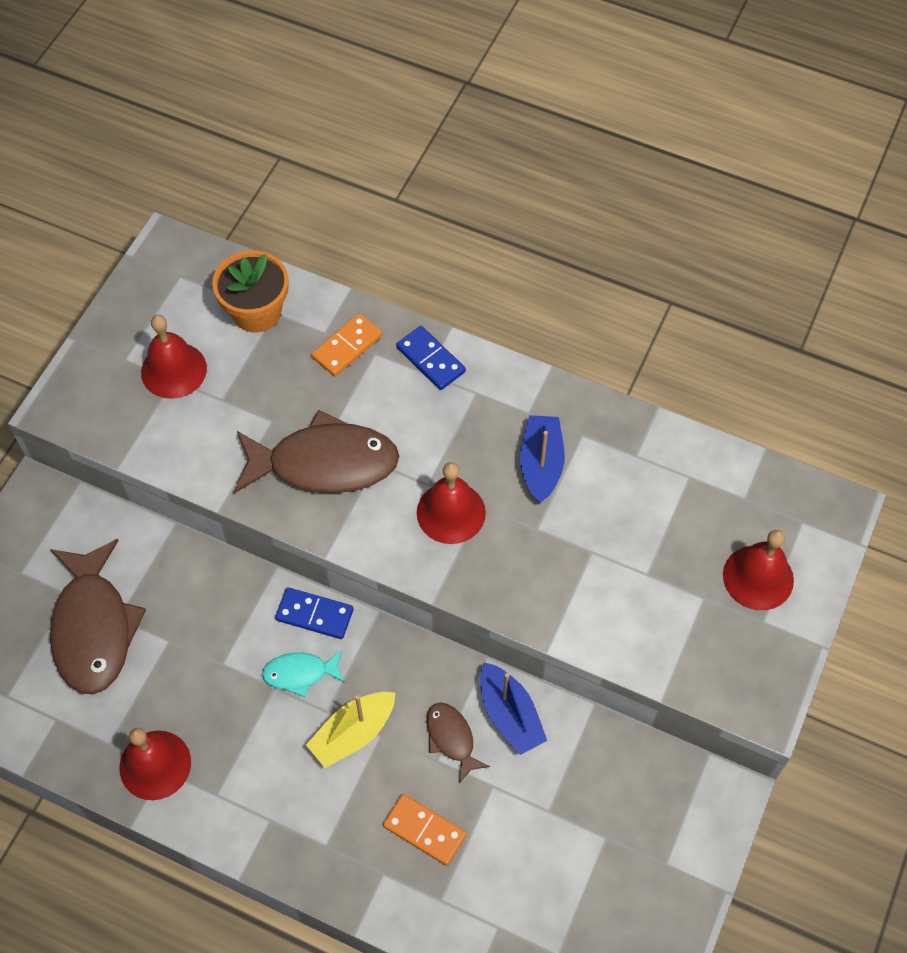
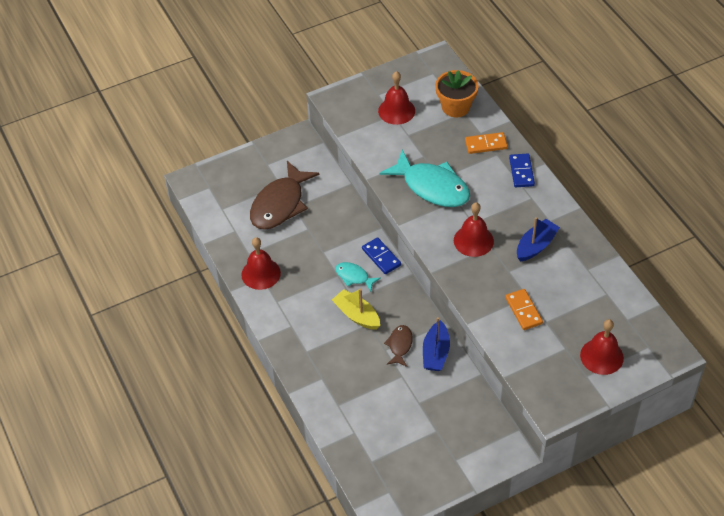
camera: 40 degrees right, 10 degrees down
(324, 463) = (432, 187): brown fish -> turquoise fish
(353, 733) = (357, 315): yellow boat -> yellow boat turned 45 degrees clockwise
(425, 830) = (355, 373): orange domino -> orange domino (523, 310)

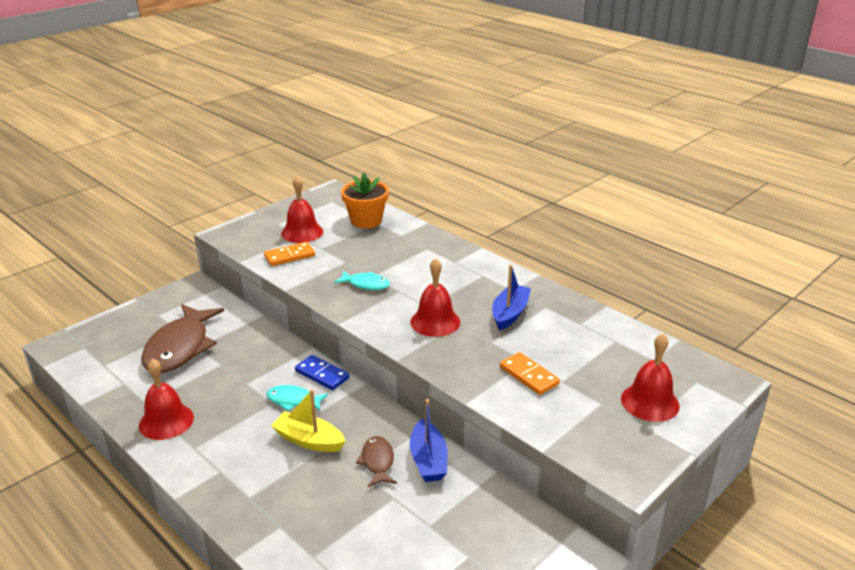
camera: 20 degrees left, 20 degrees down
(432, 187) = (365, 284): turquoise fish -> turquoise fish, size x0.49
(486, 144) = (411, 242): orange domino -> orange domino (289, 256)
(521, 172) = (461, 257): blue domino -> none

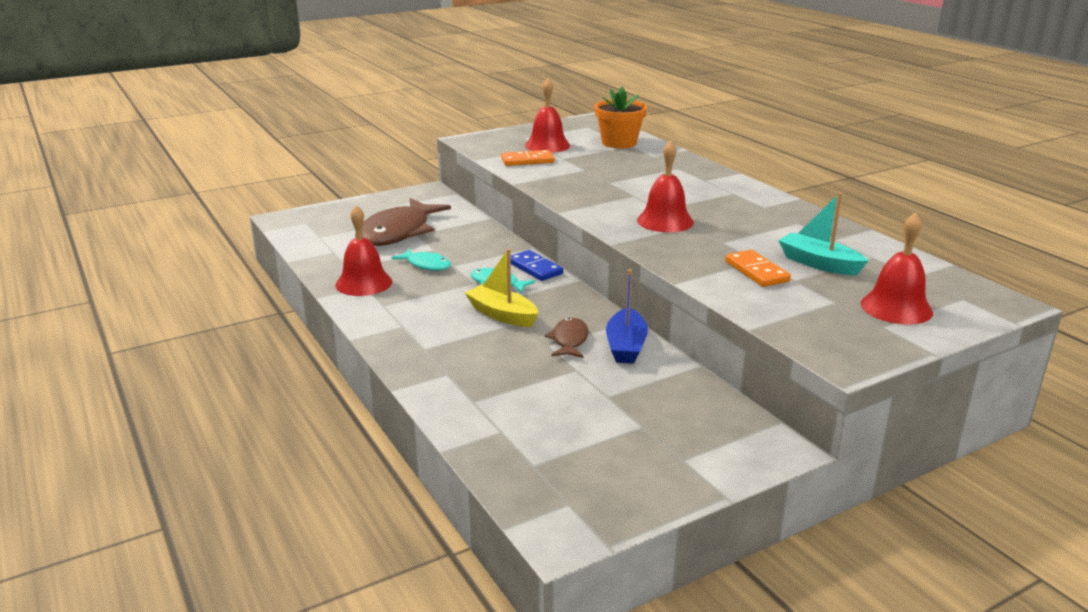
camera: 15 degrees right, 5 degrees down
(365, 284) = (599, 187): turquoise fish -> turquoise fish (426, 265)
(510, 313) = (753, 223): blue boat -> none
(576, 357) = (819, 264): none -> turquoise boat

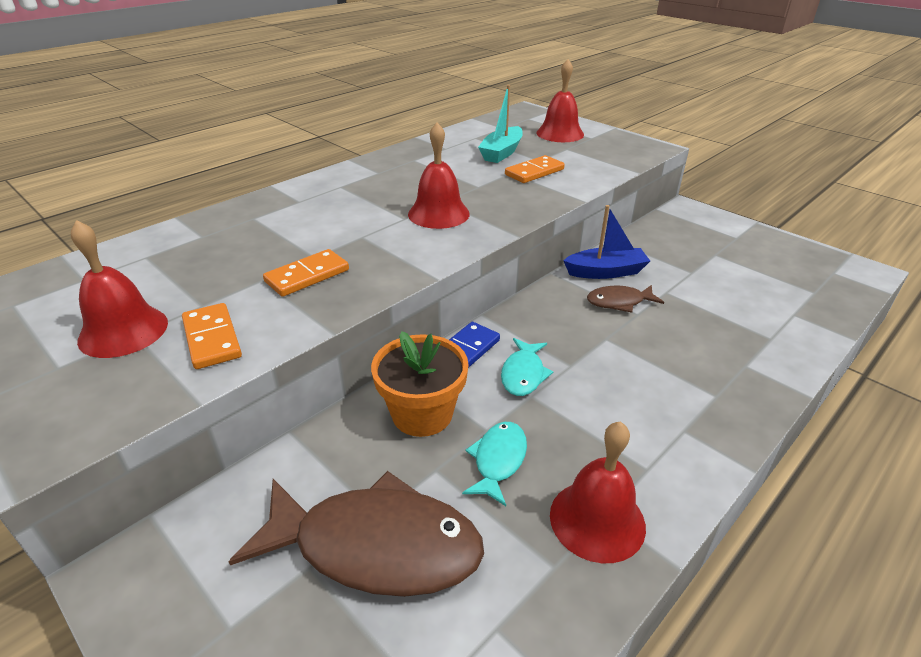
camera: 105 degrees left, 10 degrees up
(502, 315) = (599, 354): yellow boat -> none
(583, 179) = (307, 276): none -> orange domino
(619, 143) = (128, 266): orange flower pot -> orange flower pot (422, 414)

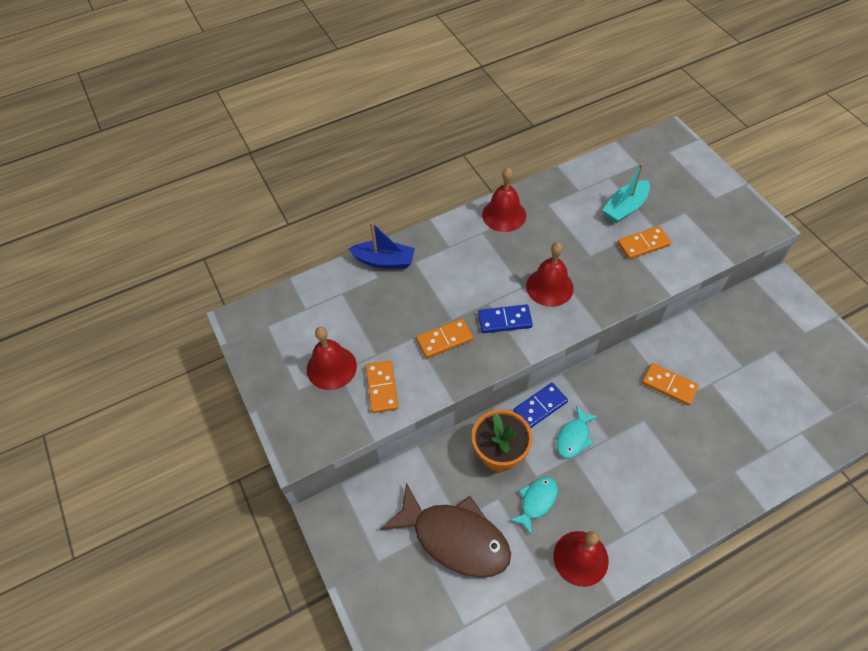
camera: 20 degrees right, 20 degrees up
(389, 247) = (505, 320): none -> blue domino
(560, 133) = (688, 185): red bell -> red bell (504, 215)
(606, 272) = (672, 349): blue boat -> blue boat (384, 261)
(619, 302) = (669, 385): brown fish -> orange domino

